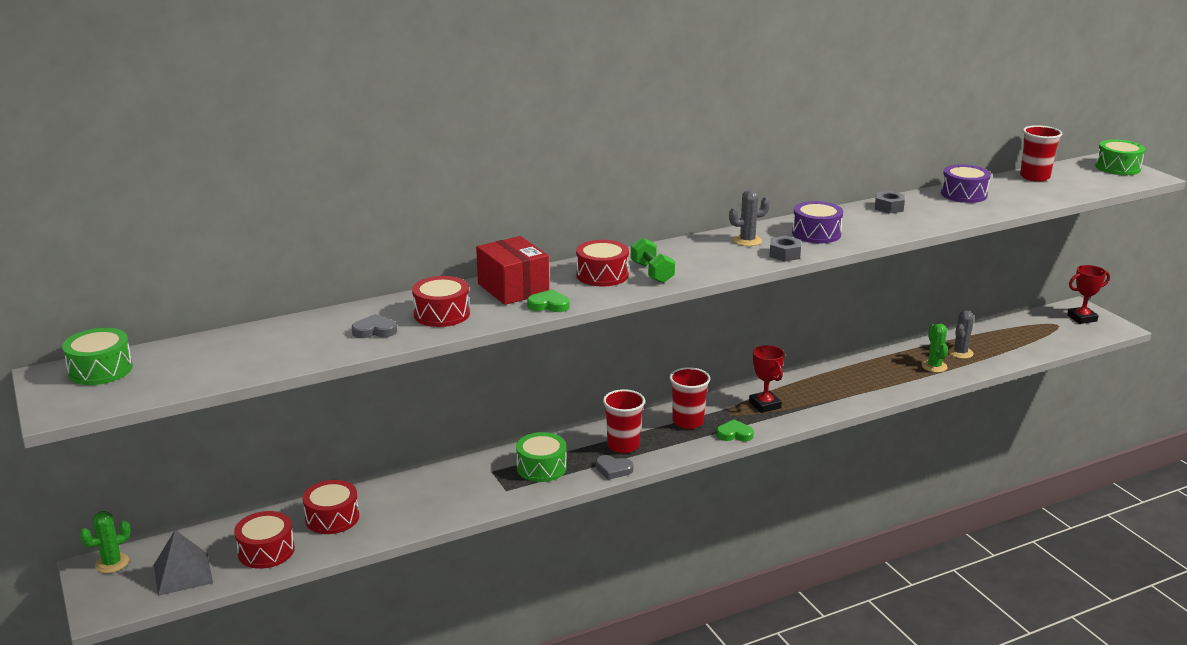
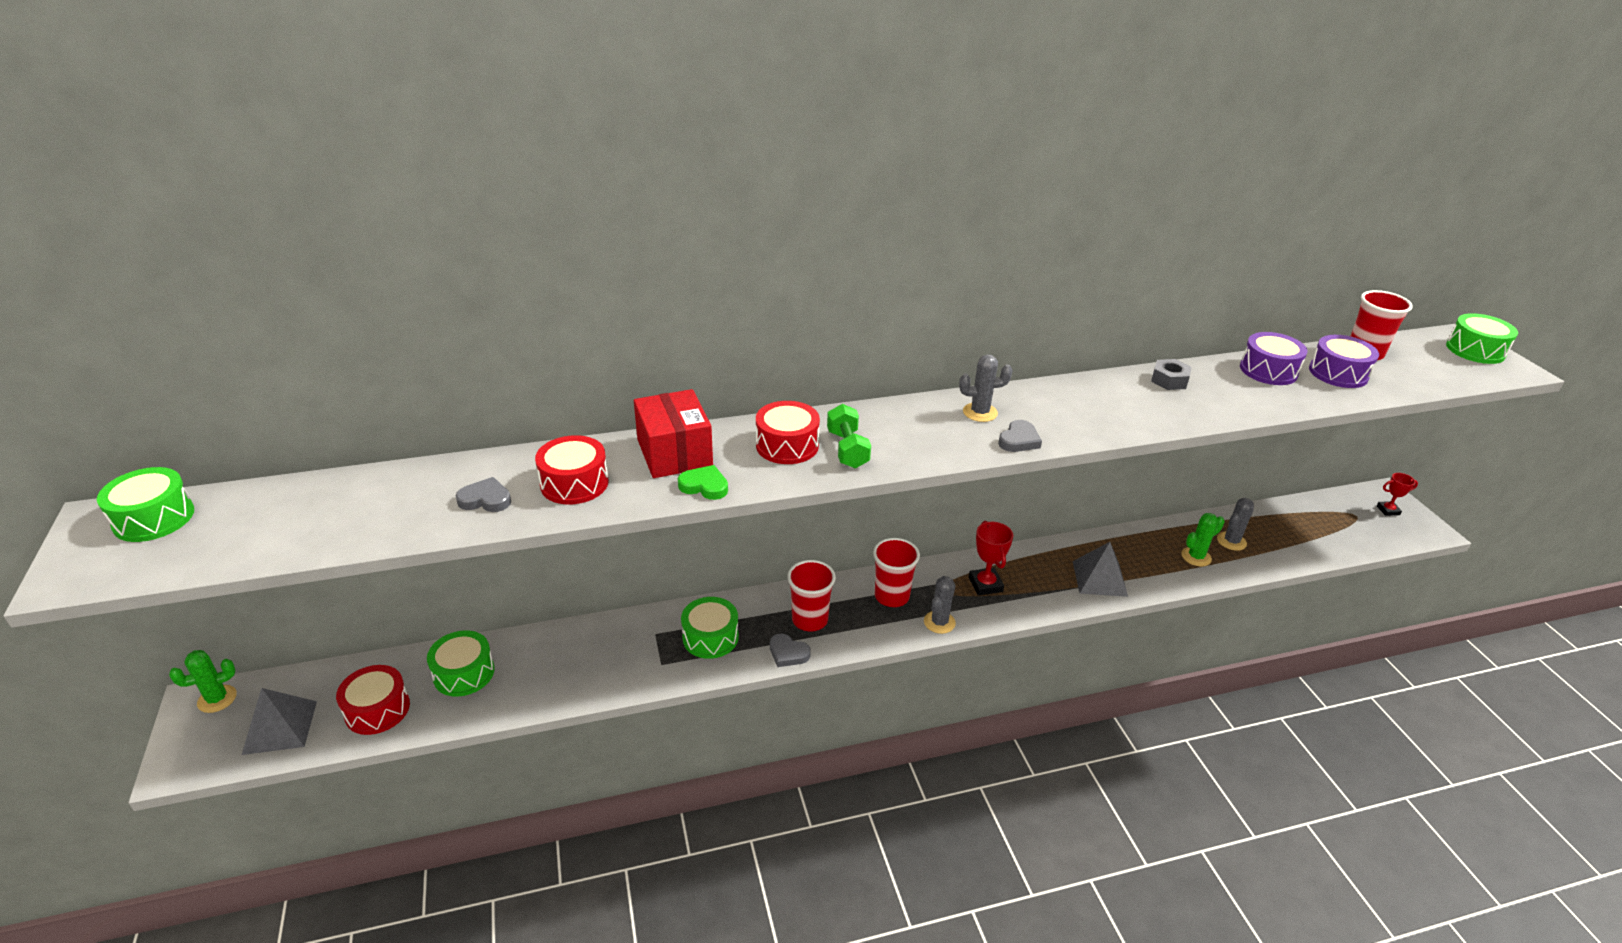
camera: 10 degrees right, 10 degrees up
(332, 518) = (464, 673): red drum -> green drum
(734, 434) = (939, 622): green heart -> grey cactus
(784, 254) = (1019, 440): grey nut -> grey heart
(816, 233) = (1068, 411): purple drum -> purple drum (1338, 373)
(859, 390) = (1099, 578): none -> grey pyramid
(934, 366) = (1196, 557): green cactus -> green cactus turned 60 degrees clockwise
(1082, 318) = (1388, 510): red trophy -> red trophy, size x0.66

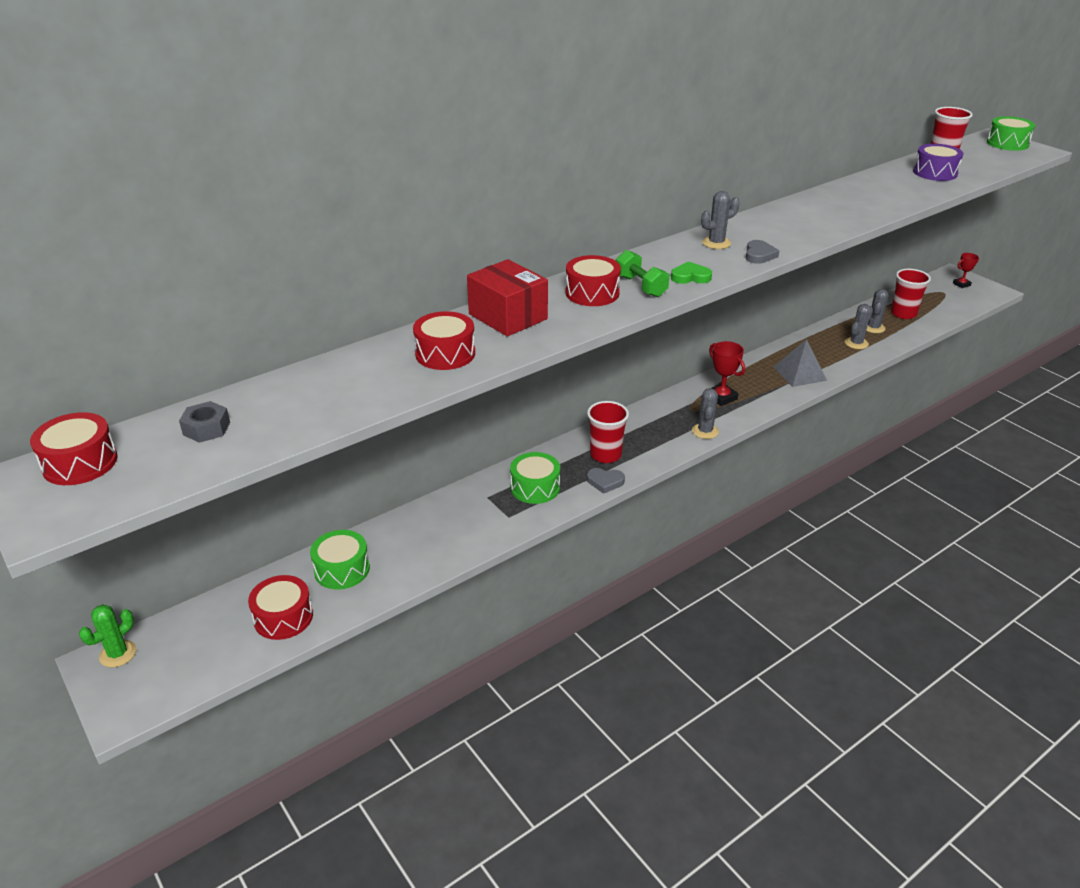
camera: 20 degrees left, 0 degrees up
(154, 518) = (80, 463): green drum -> red drum
(280, 727) = (200, 656): grey pyramid -> none
(485, 499) = (380, 381): grey heart -> none
(704, 486) = (553, 333): green heart -> green heart (690, 277)
(892, 596) = (657, 423): red cup -> red cup (903, 314)
(1169, 380) = (829, 197): grey nut -> grey nut (206, 428)
(1196, 557) = (856, 343): green cactus -> grey cactus
(1268, 370) = (889, 179): purple drum -> none

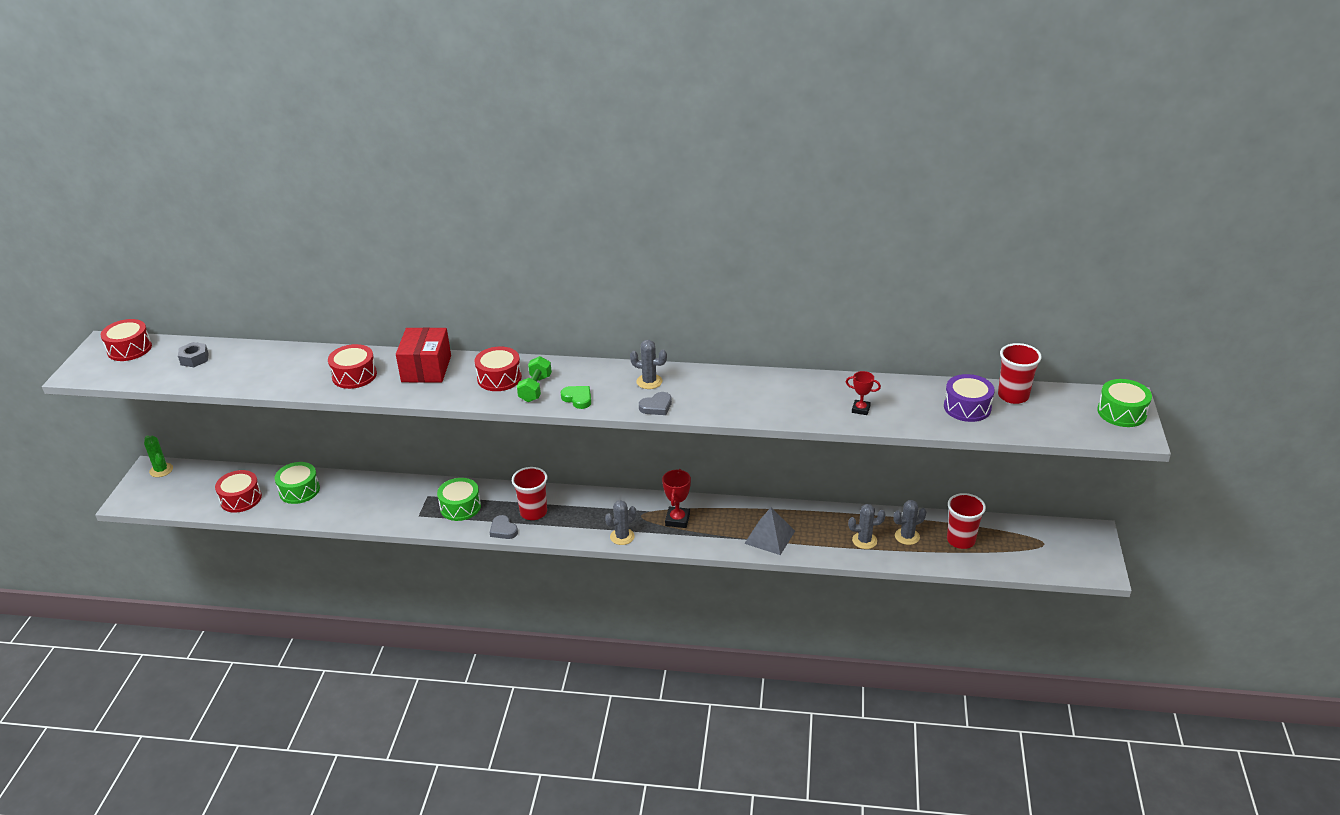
camera: 45 degrees right, 0 degrees up
(118, 654) = (161, 470): green cactus -> green cactus turned 60 degrees clockwise
(961, 284) = (1079, 546): red trophy -> red trophy (860, 409)

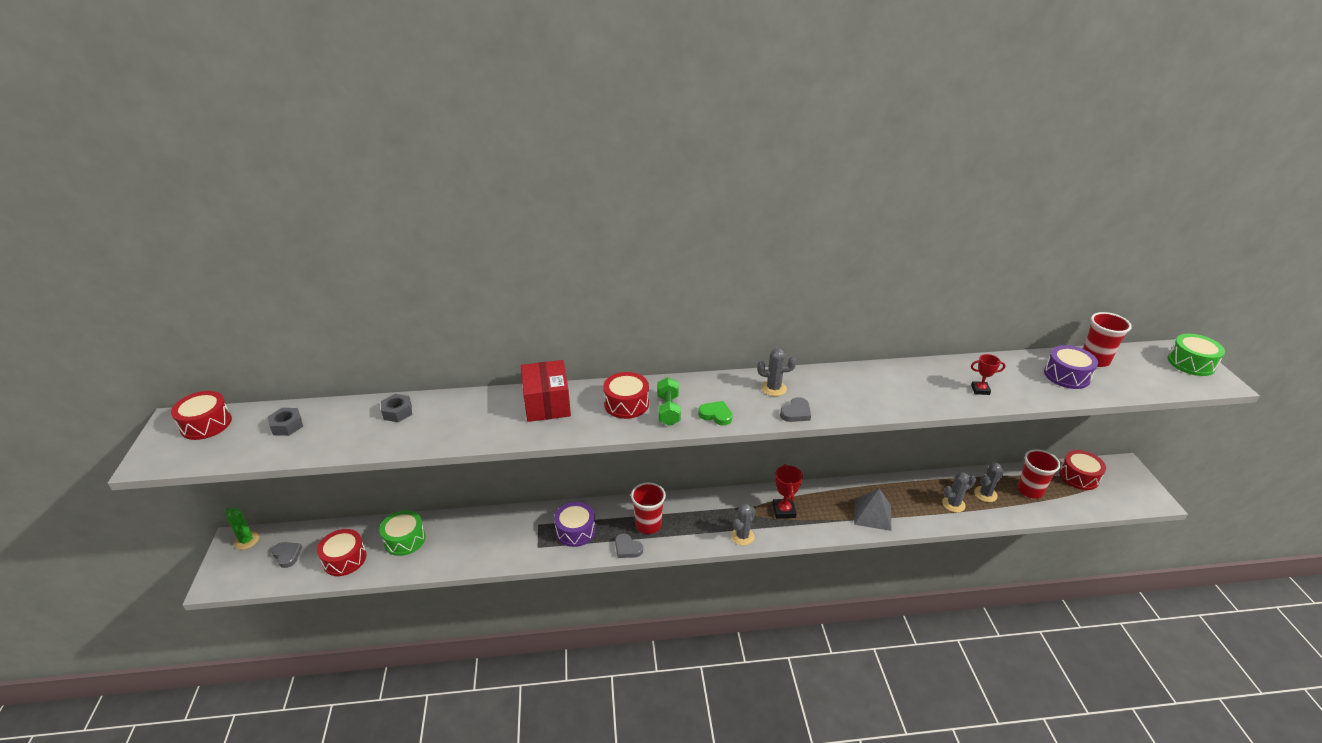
camera: 15 degrees left, 0 degrees up
(192, 488) = (287, 555): none -> grey heart
(291, 359) = (397, 412): none -> grey nut
(354, 375) = (474, 421): red drum -> red drum (1079, 476)
(460, 507) = (575, 531): green drum -> purple drum

